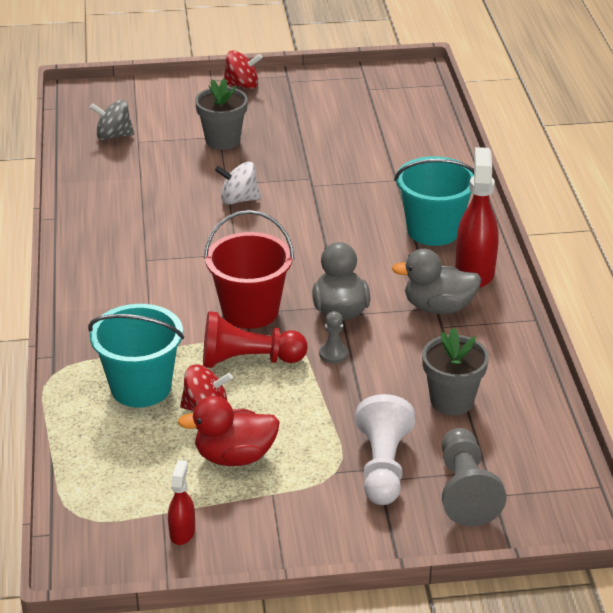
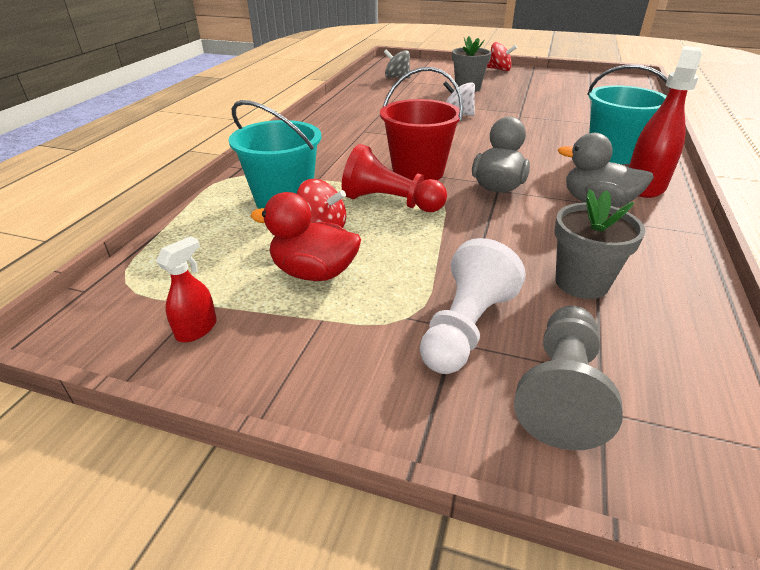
camera: 25 degrees right, 0 degrees up
(333, 354) = (472, 215): grey pawn -> none

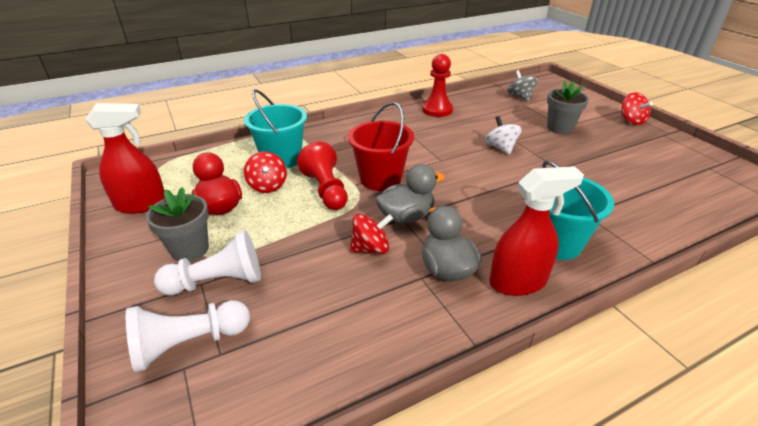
camera: 45 degrees right, 0 degrees up
(197, 329) = (141, 204): red spray bottle -> red spray bottle, size x1.94
(350, 106) = (437, 110): none -> red pawn
(523, 221) = (370, 248): none -> red spinning top
(561, 390) = (189, 343): grey pawn -> white pawn
(581, 283) = (317, 306): grey flower pot -> grey flower pot (190, 249)

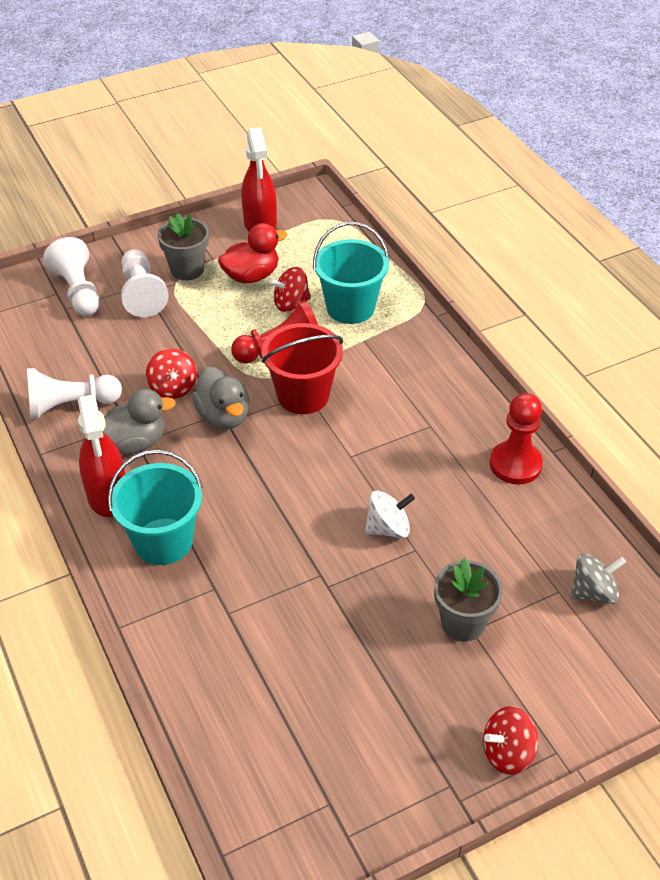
camera: 90 degrees right, 10 degrees up
(398, 326) = (70, 405): none -> white pawn

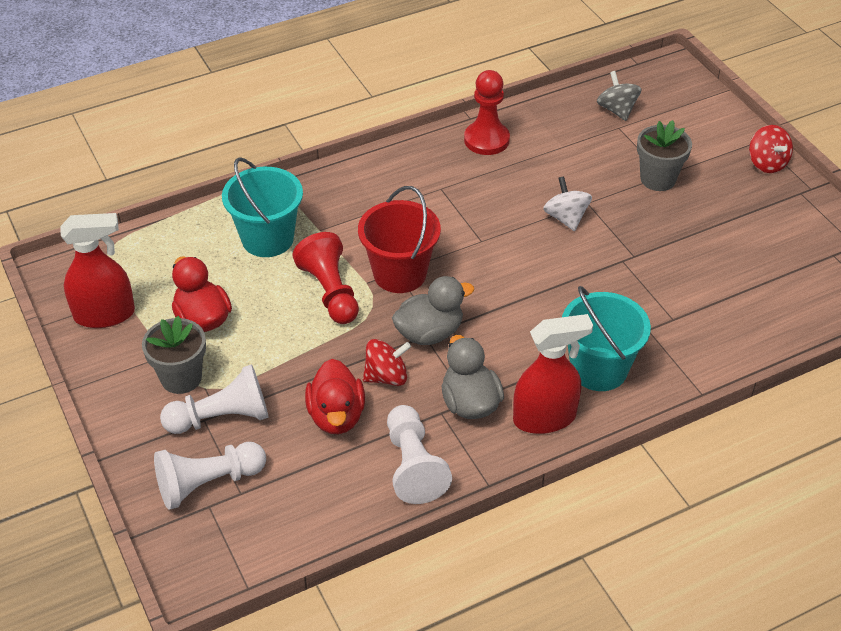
camera: 90 degrees left, 0 degrees up
(133, 358) = (336, 416): none -> red duck
(291, 303) = (255, 285): red spinning top -> none

